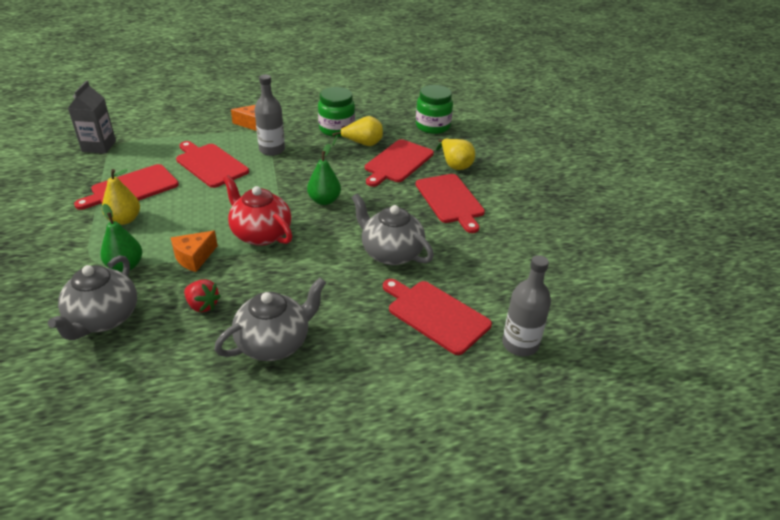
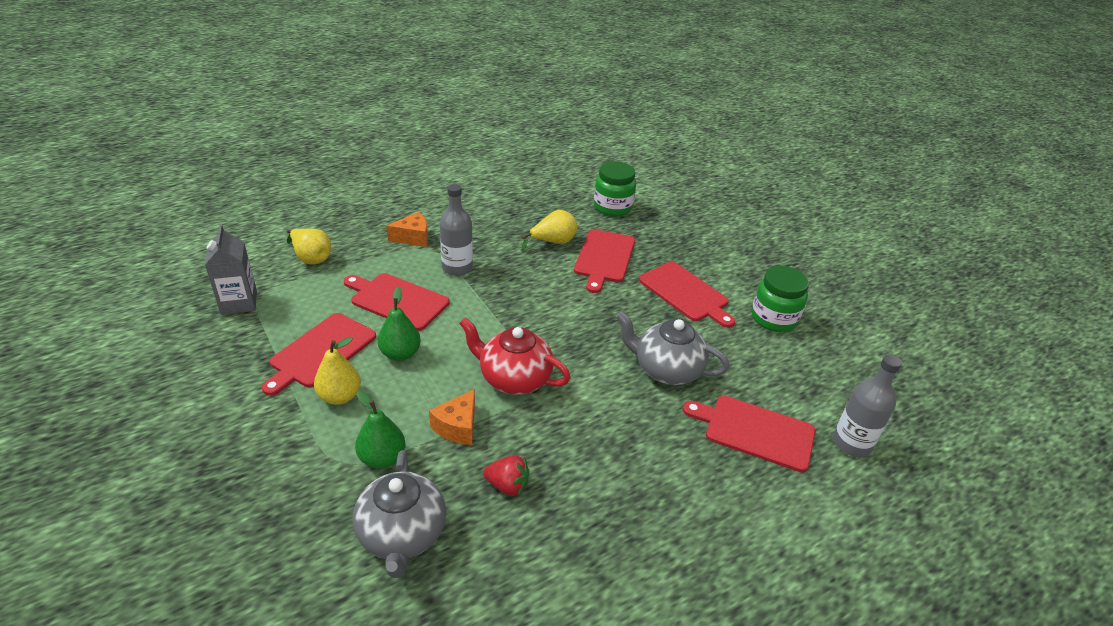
camera: 20 degrees left, 0 degrees up
(274, 343) = (616, 510): grey teapot -> none
(324, 200) = (557, 321): green pear -> green pear (400, 354)
(336, 129) = (513, 228): green jar -> green jar (773, 318)
(455, 165) = (664, 250): yellow pear -> yellow pear (311, 258)

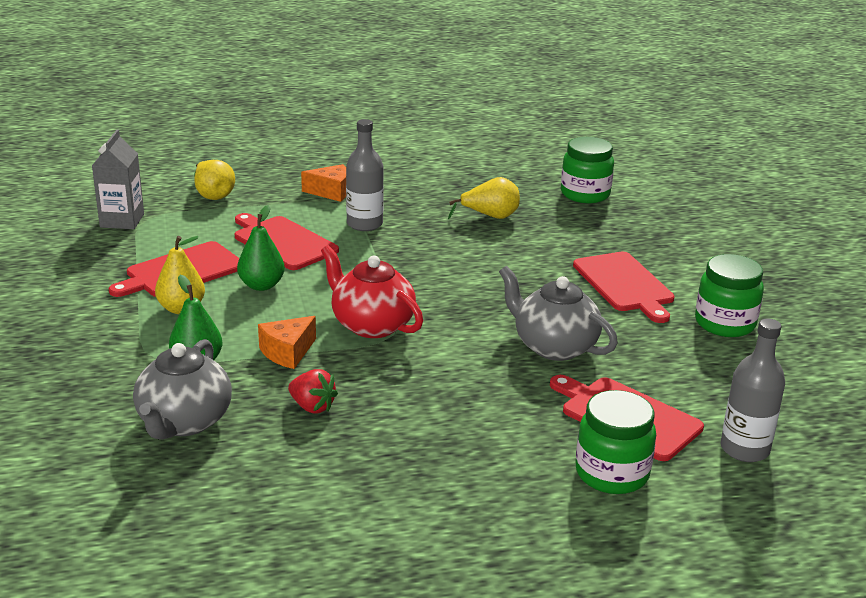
camera: 20 degrees right, 10 degrees down
(604, 258) = (543, 239): red cutting board -> none
(774, 496) = (612, 473): none -> green jar

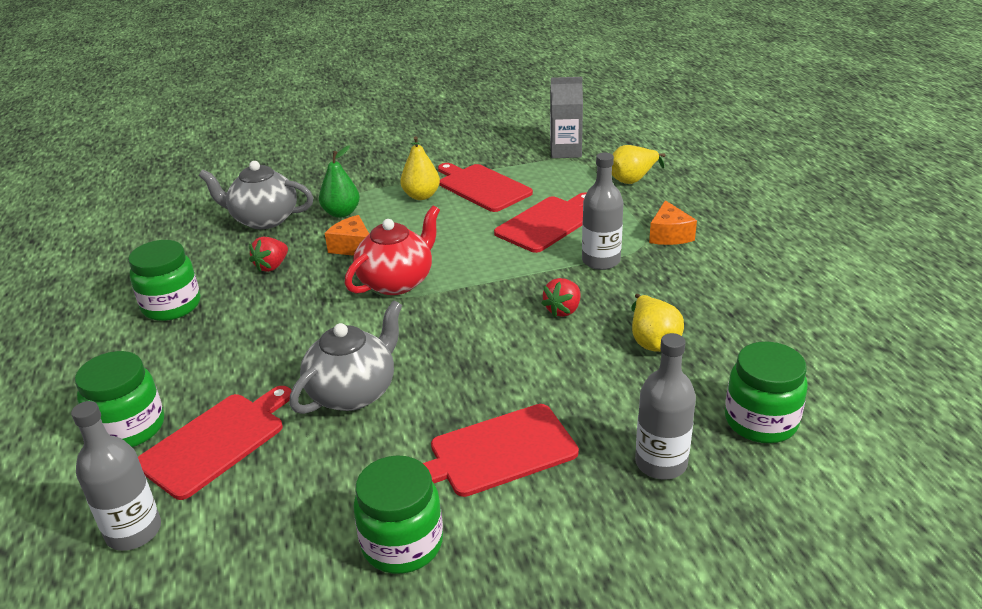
camera: 90 degrees right, 5 degrees up
(261, 285) = (463, 223): green pear -> none
(384, 476) = (171, 306): none -> green jar
(441, 246) = (563, 310): none -> red strawberry
(629, 229) = (661, 463): none -> grey bottle

